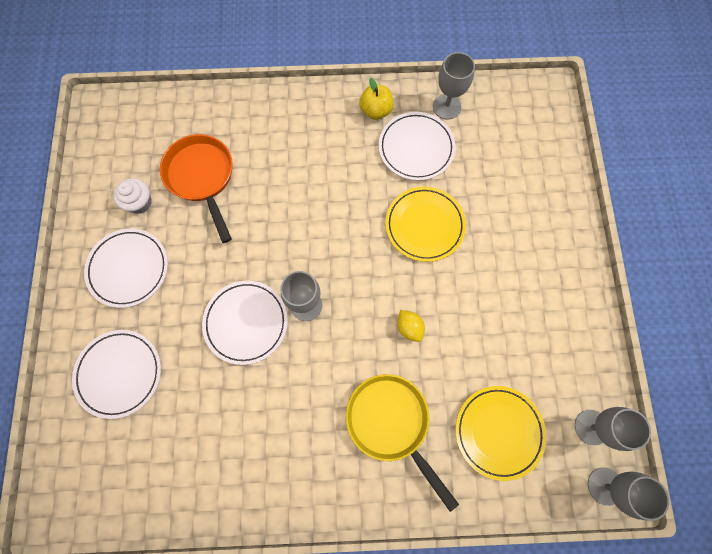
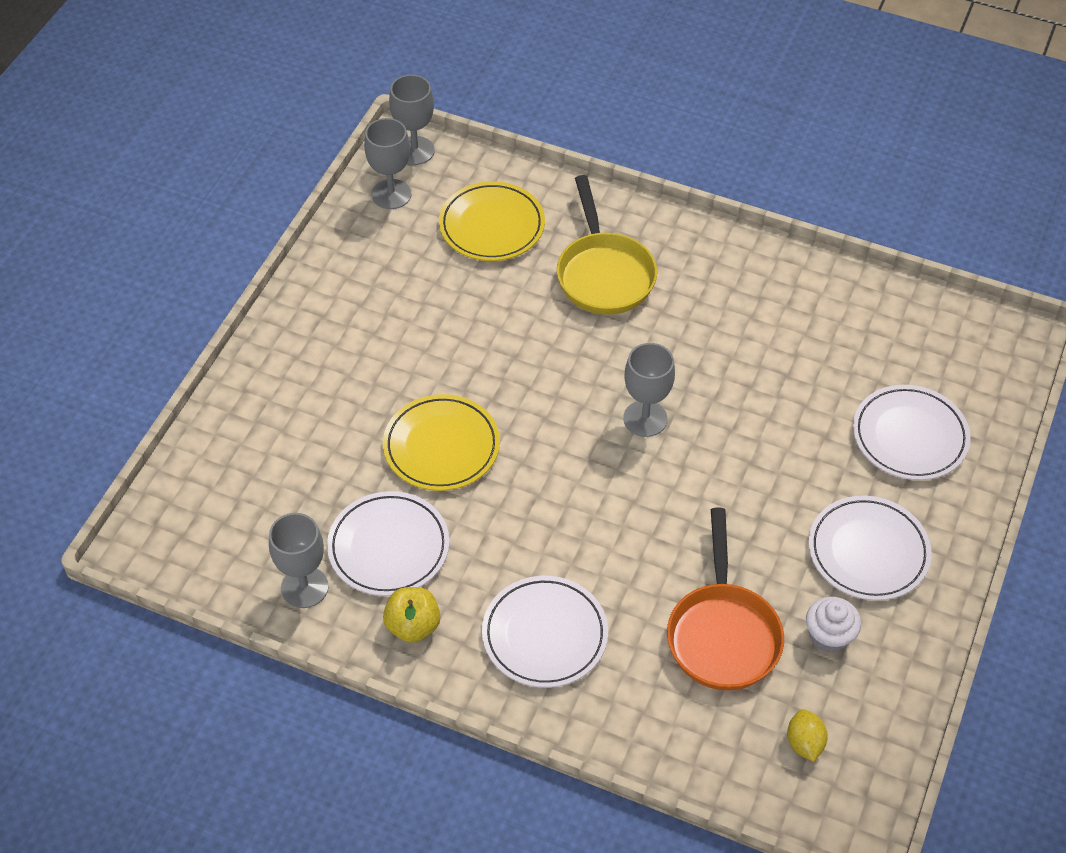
camera: 155 degrees left, 20 degrees down
(246, 323) = (730, 429): white plate -> white plate (545, 635)
(409, 328) = (530, 348): yellow lemon -> yellow lemon (804, 743)

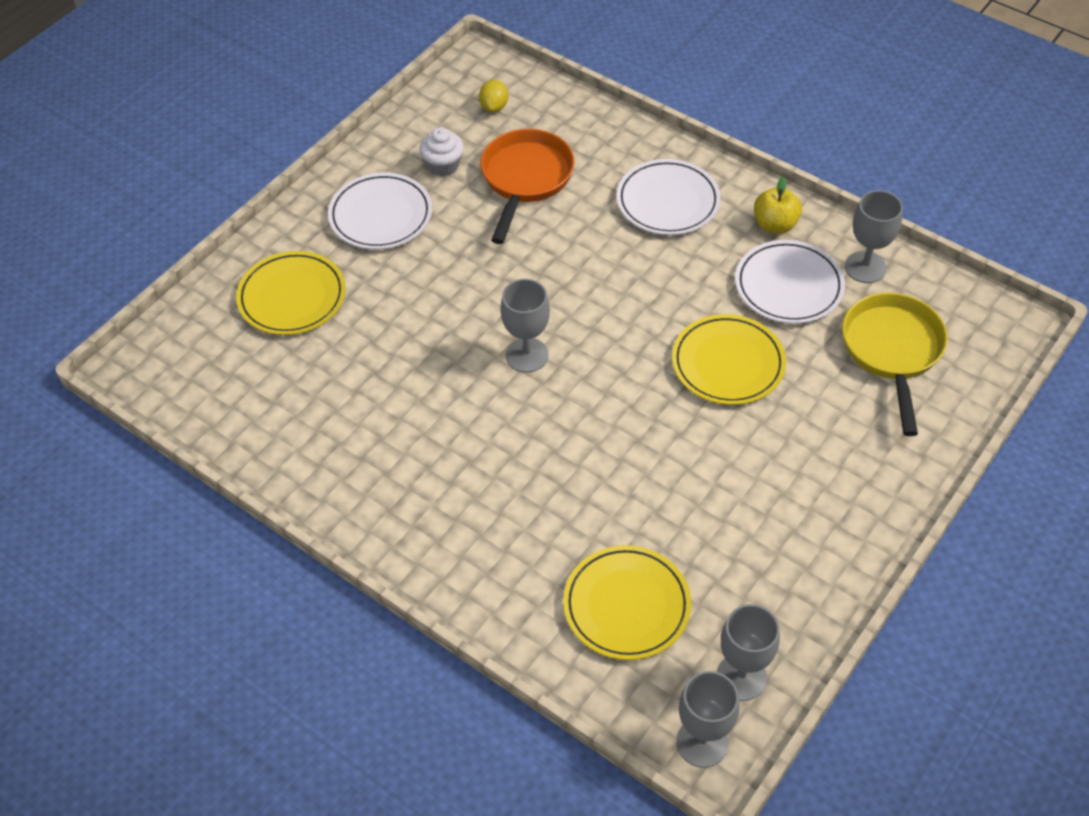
camera: 165 degrees left, 0 degrees up
(604, 274) = (516, 517): yellow pan -> yellow pan (892, 351)
(909, 436) = (292, 297): white plate -> yellow plate

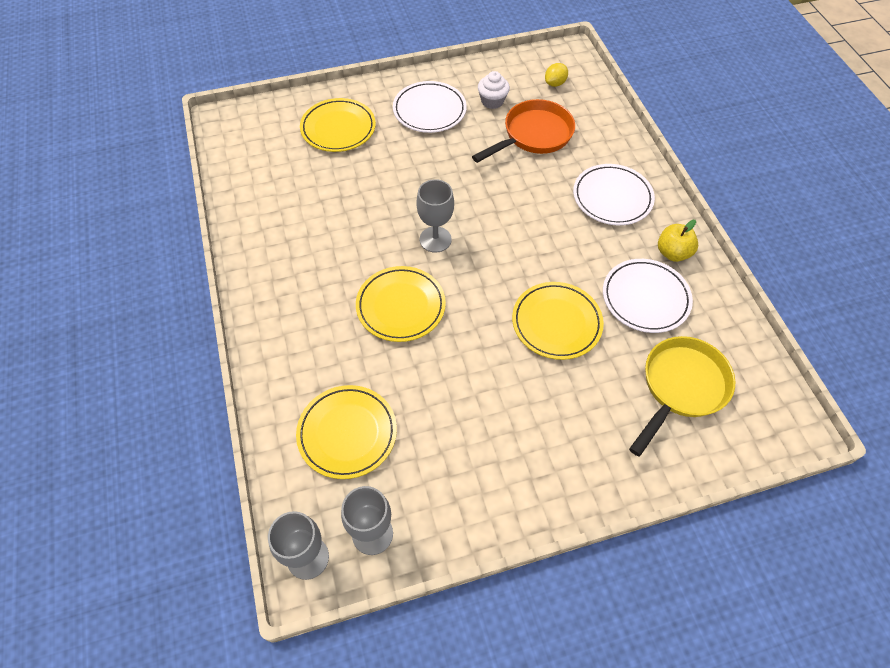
camera: 35 degrees right, 5 degrees up
(558, 447) = (401, 306): none -> yellow plate
(865, 267) = (713, 318): grey goblet -> none

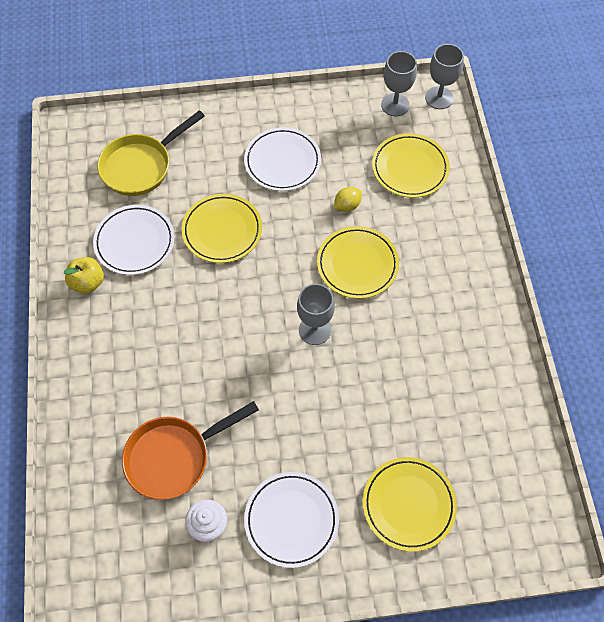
camera: 170 degrees left, 5 degrees up
(555, 83) = (117, 547): yellow lemon -> yellow lemon (347, 205)
(612, 197) = (118, 355): white plate -> white plate (282, 162)

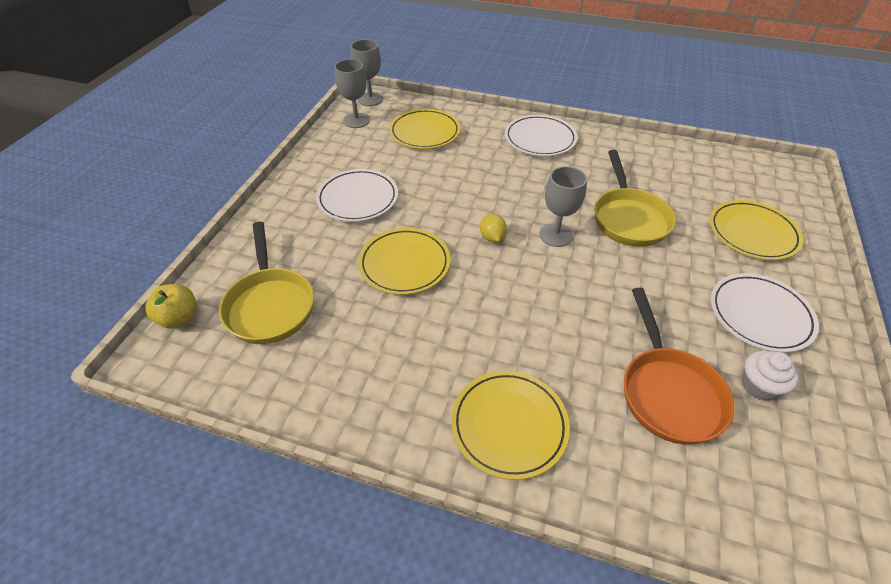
camera: 65 degrees left, 15 degrees down
(88, 282) = (393, 408): yellow apple -> yellow apple (179, 318)
(135, 242) = (367, 342): white plate -> white plate (540, 139)
(347, 205) = (436, 176): yellow lemon -> yellow lemon (492, 237)
(357, 264) = (501, 188): yellow plate -> yellow plate (509, 425)
(372, 386) = (629, 218): none -> yellow pan

